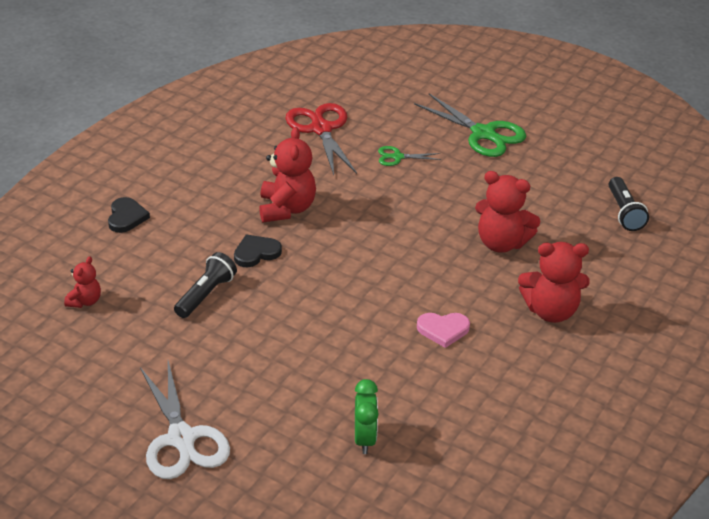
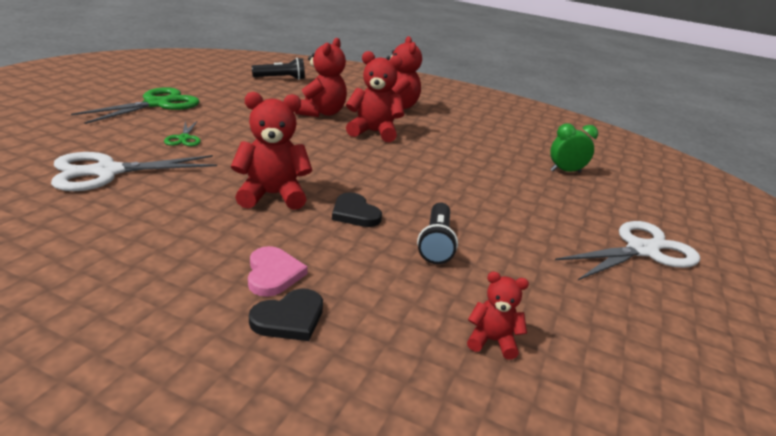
camera: 100 degrees left, 10 degrees down
(126, 217) = (289, 318): black heart -> black heart turned 150 degrees clockwise
(205, 295) = (436, 243): black flashlight -> black flashlight turned 105 degrees counterclockwise
(321, 129) = (107, 172): red scissors -> white scissors
(443, 330) = (432, 139): pink heart -> pink heart (273, 274)
(451, 281) = (373, 132): none -> red teddy bear

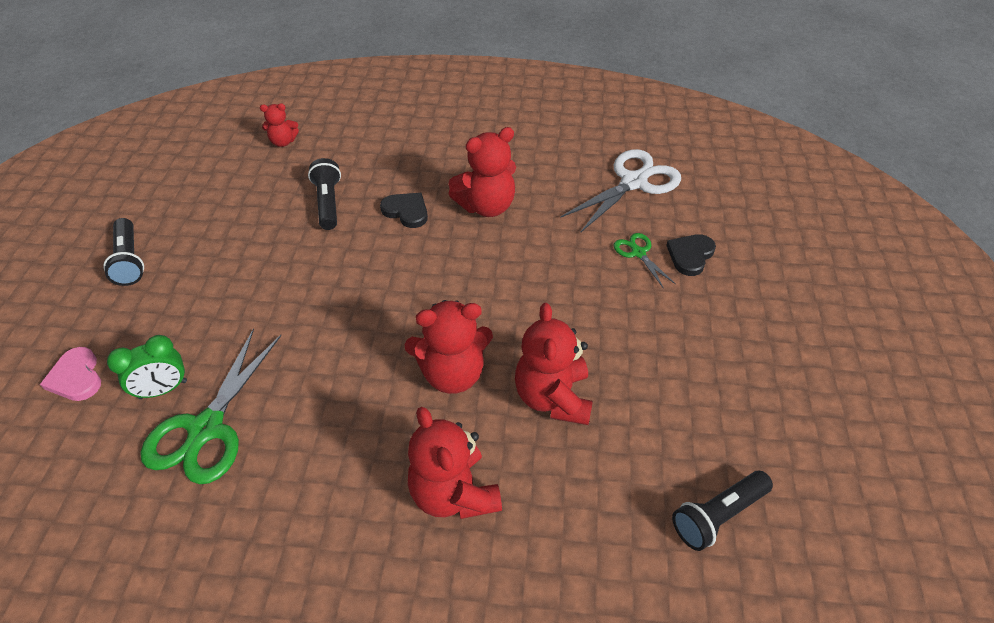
camera: 165 degrees right, 20 degrees up
(157, 104) = (750, 309): green scissors -> green scissors (207, 428)
(273, 274) = (433, 141): pink heart -> pink heart (76, 377)
(289, 318) = (405, 121): black heart -> black heart (690, 255)
(641, 250) = (130, 261): white scissors -> black flashlight

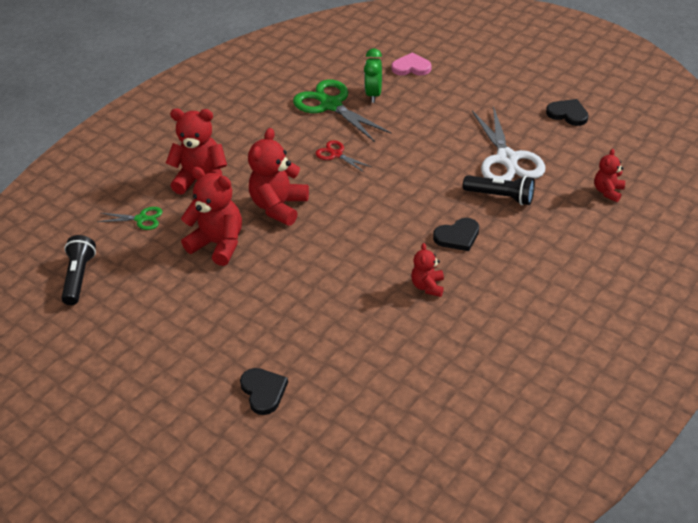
camera: 125 degrees right, 5 degrees down
(130, 261) = (503, 95): black flashlight -> none
(155, 199) = (568, 114): none -> black heart
(321, 367) = (336, 154): none -> red scissors
(486, 206) = (428, 286): red teddy bear -> red teddy bear, size x0.55
(633, 182) = (383, 406): white scissors -> white scissors (507, 159)
(638, 253) = (295, 357): green scissors -> green scissors (141, 219)

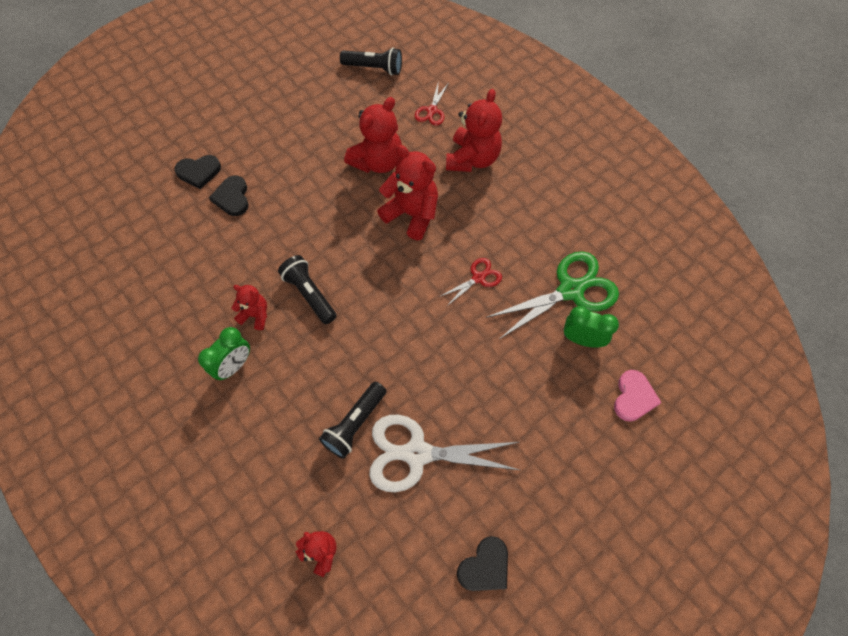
camera: 100 degrees right, 20 degrees up
(141, 219) = (432, 111): green scissors -> red scissors
(391, 254) = (309, 294): none -> black flashlight
(457, 236) = (310, 361): black heart -> black heart (232, 197)
(485, 285) = (234, 366): none -> green clock

